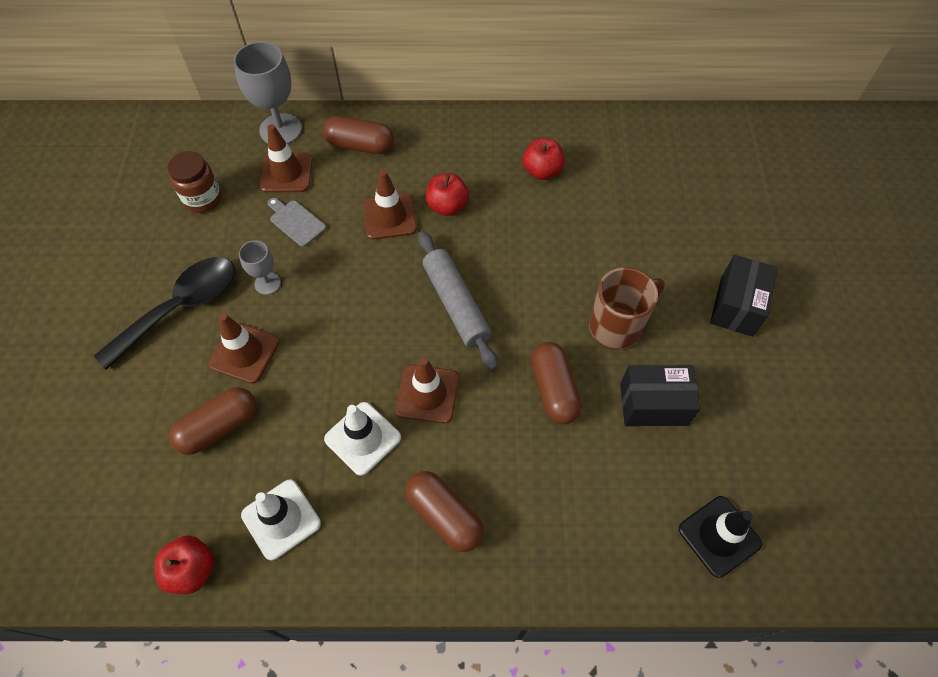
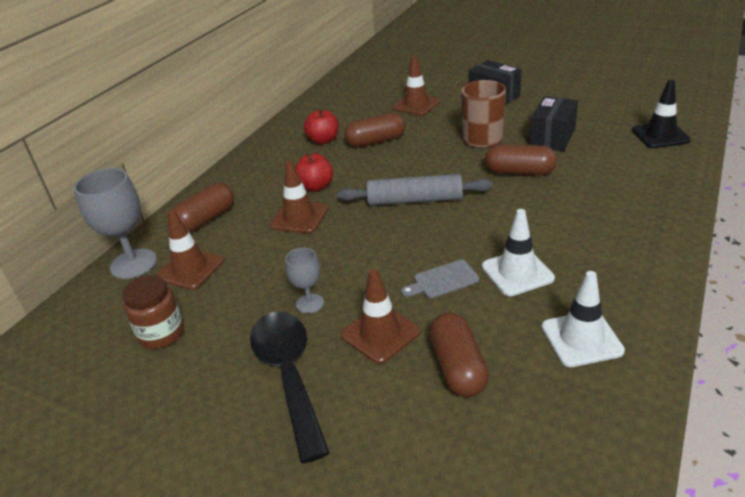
camera: 60 degrees left, 25 degrees down
(192, 569) = (619, 417): red apple -> none
(295, 222) = (253, 273): grey cutting board -> grey cutting board (443, 280)
(427, 394) = (491, 230): brown traffic cone -> brown traffic cone (416, 105)
(444, 515) = (609, 242): brown capsule -> brown capsule (376, 141)

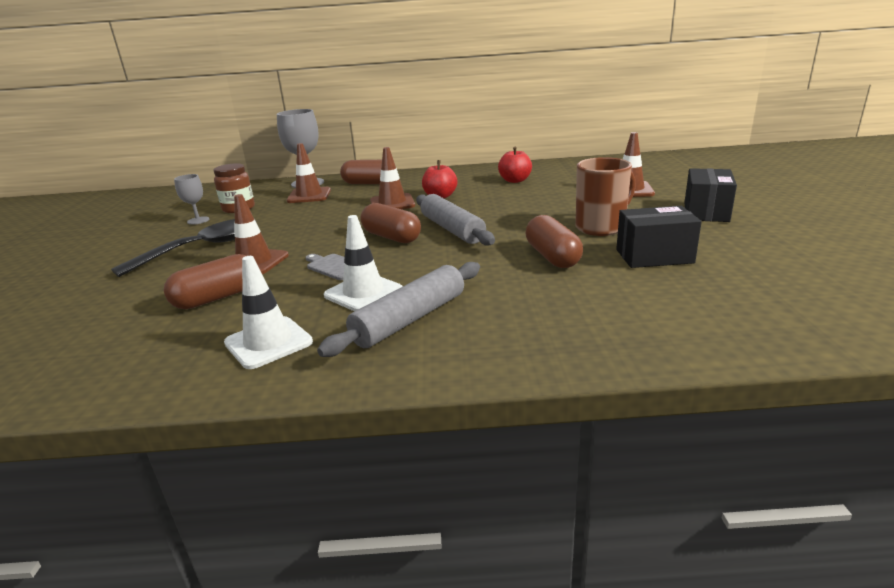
camera: 60 degrees right, 10 degrees down
(310, 303) = (284, 233): grey goblet -> grey goblet (198, 220)
(376, 141) = (536, 194): brown capsule -> brown capsule (391, 237)
(584, 258) = (410, 319): none -> grey rolling pin
(660, 135) = (770, 317): black traffic cone -> none

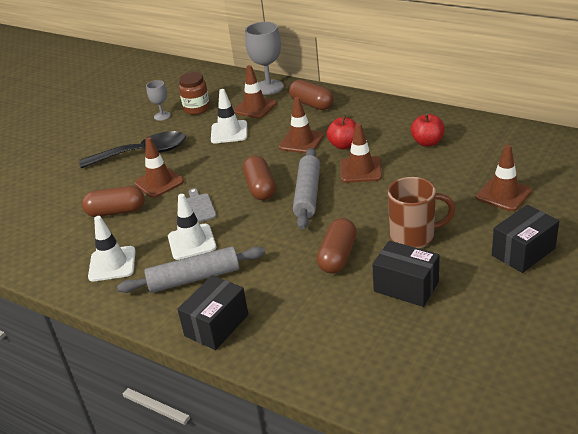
camera: 35 degrees right, 10 degrees up
(300, 214) = (229, 132): none -> white traffic cone
(481, 205) = (360, 170): none -> brown traffic cone
(503, 348) = (216, 325): none -> black box

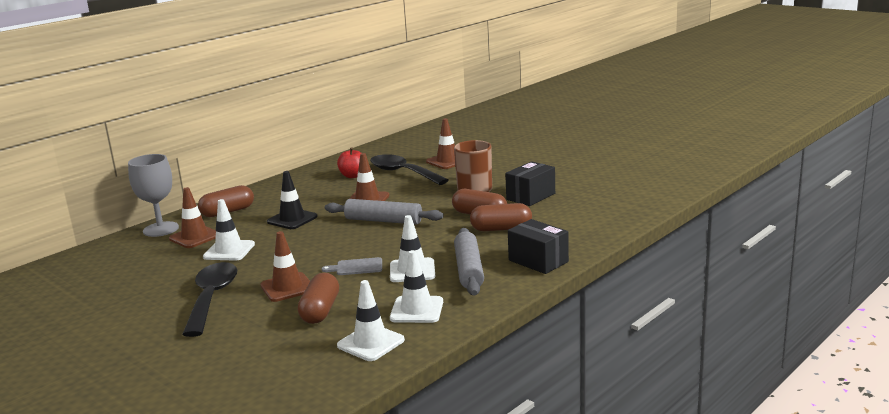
camera: 80 degrees left, 15 degrees down
(58, 253) = (371, 343): none -> white traffic cone
(162, 116) = (137, 287): grey goblet -> none
(197, 109) = (150, 267): brown jar -> none
(260, 188) = (352, 239): brown capsule -> brown capsule (501, 229)
(301, 141) = (292, 219): brown traffic cone -> black traffic cone
(344, 145) = (320, 203): red apple -> none
(450, 171) = (402, 173): none -> black spoon
(523, 252) = (516, 163): black box -> none

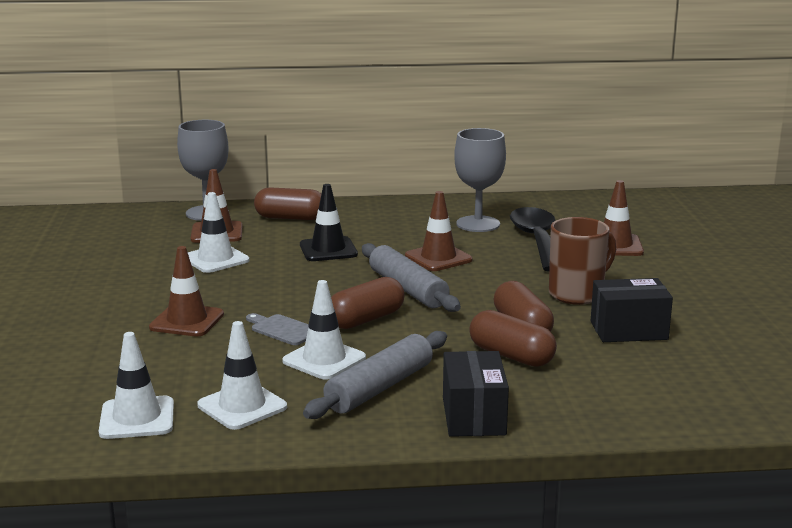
camera: 40 degrees right, 0 degrees up
(212, 298) = (114, 301): black spoon -> none
(320, 311) = (165, 360): brown capsule -> brown capsule (366, 319)
(353, 176) = (478, 224): red apple -> grey goblet

